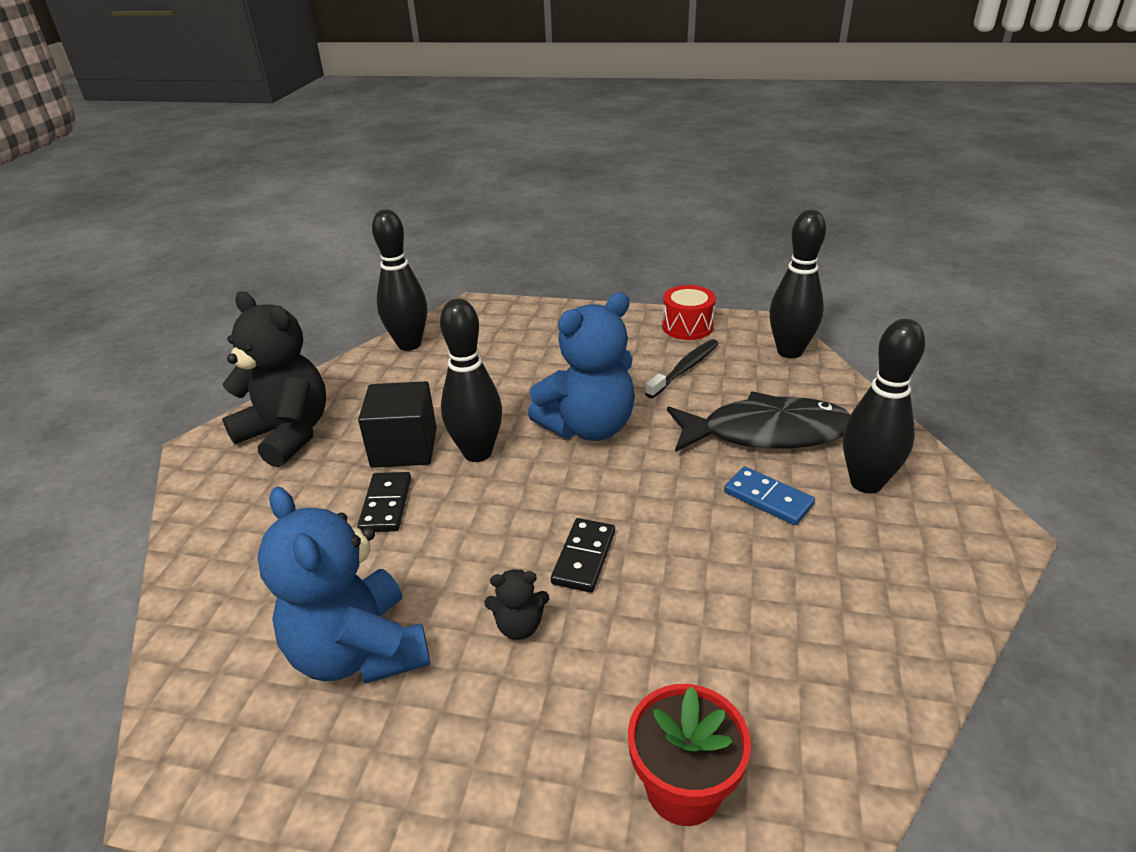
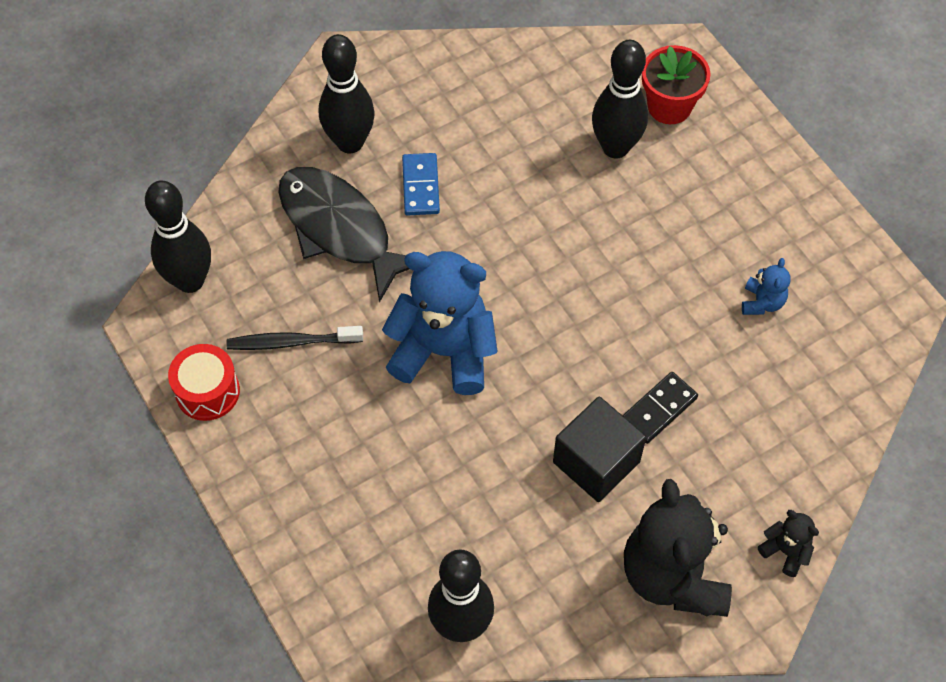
camera: 135 degrees left, 25 degrees up
(359, 651) = (762, 302): blue teddy bear -> blue teddy bear, size x0.44
(477, 453) = (549, 402): black bowling pin -> black bowling pin (615, 147)
(519, 626) = (661, 240): black teddy bear -> black teddy bear (785, 551)
(584, 557) = (578, 249): black domino -> none

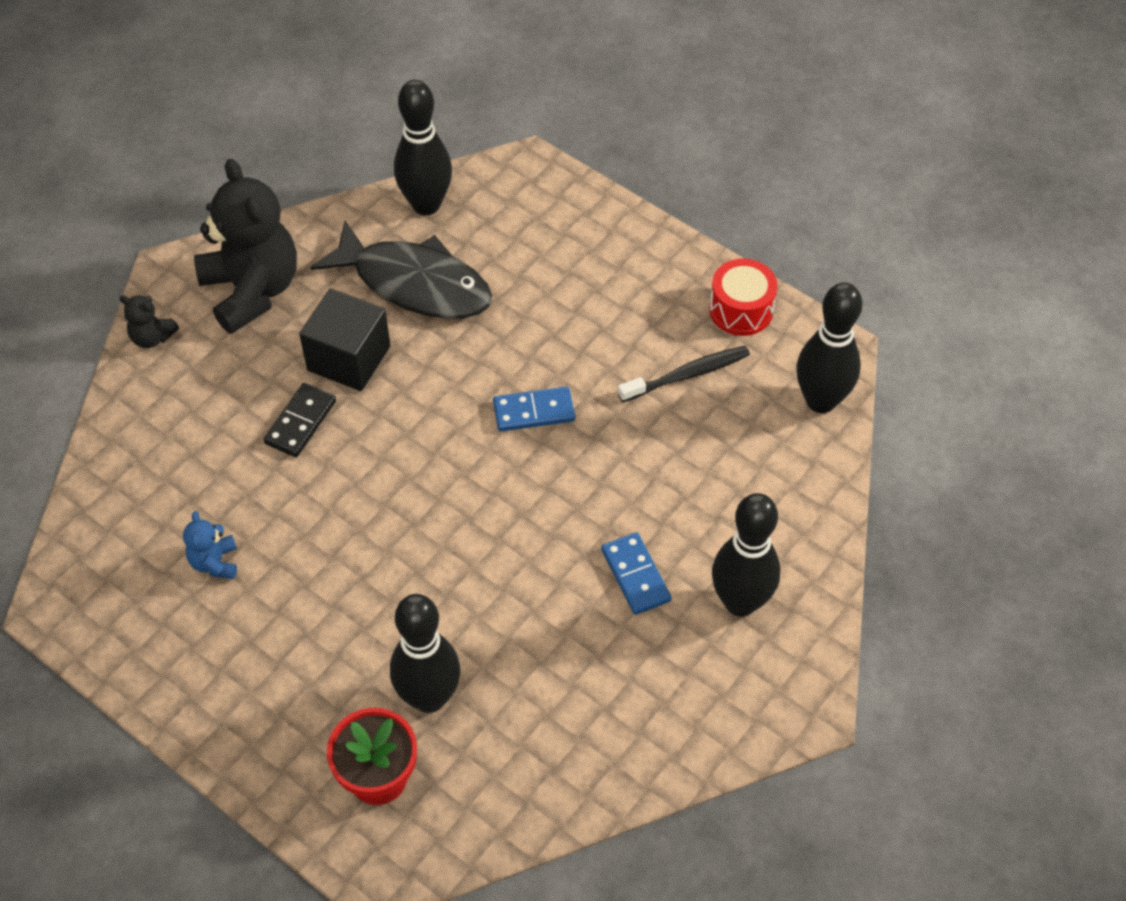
camera: 160 degrees right, 5 degrees down
(340, 229) = (699, 500): black fish -> black fish (414, 284)
(444, 351) = (534, 411): blue teddy bear -> blue domino

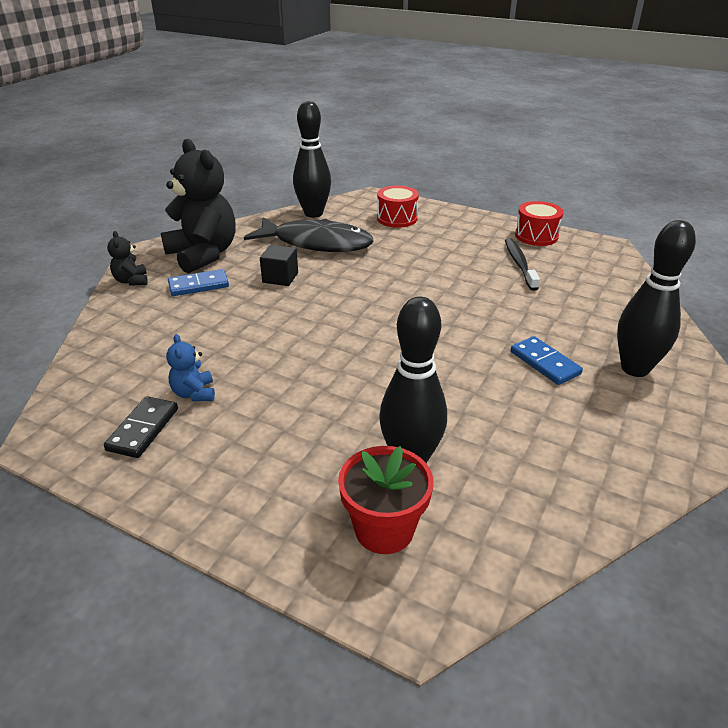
camera: 10 degrees left, 20 degrees down
(152, 337) = (131, 281): black teddy bear -> black teddy bear turned 60 degrees clockwise
(301, 422) = (252, 310): black domino -> black domino (143, 429)
(349, 358) = (280, 278): black cube -> black cube, size x0.62
(534, 411) = (423, 289): blue domino -> blue domino (198, 285)
(548, 235) = (397, 218): none -> red drum
(687, 375) = (519, 264): black toothbrush -> black toothbrush turned 60 degrees counterclockwise
(821, 401) = (615, 267): black bowling pin -> none

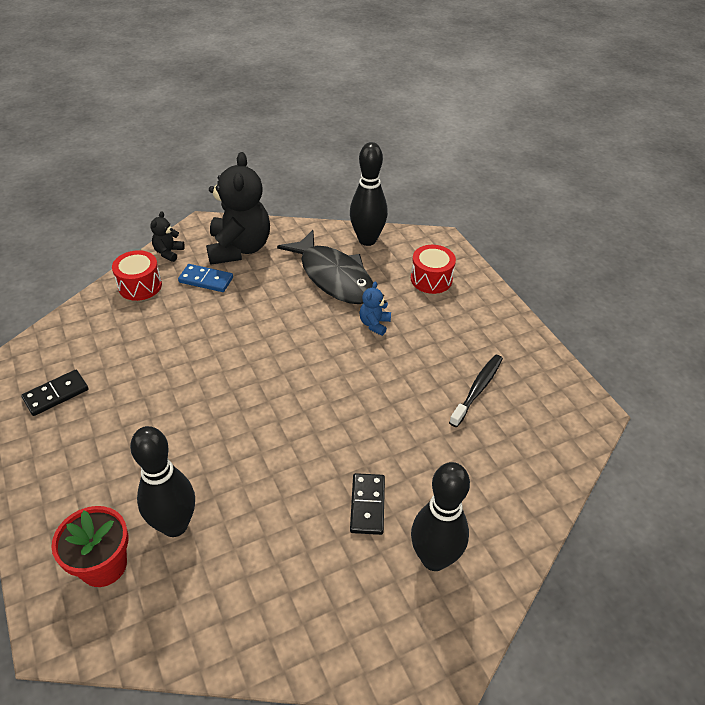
camera: 35 degrees right, 10 degrees up
(194, 393) = (109, 382): blue teddy bear -> blue teddy bear (374, 324)
(280, 278) = (268, 301): black cube -> none
(536, 236) = (536, 364): red drum -> red drum (140, 286)
(544, 363) = (367, 505): blue domino -> black domino

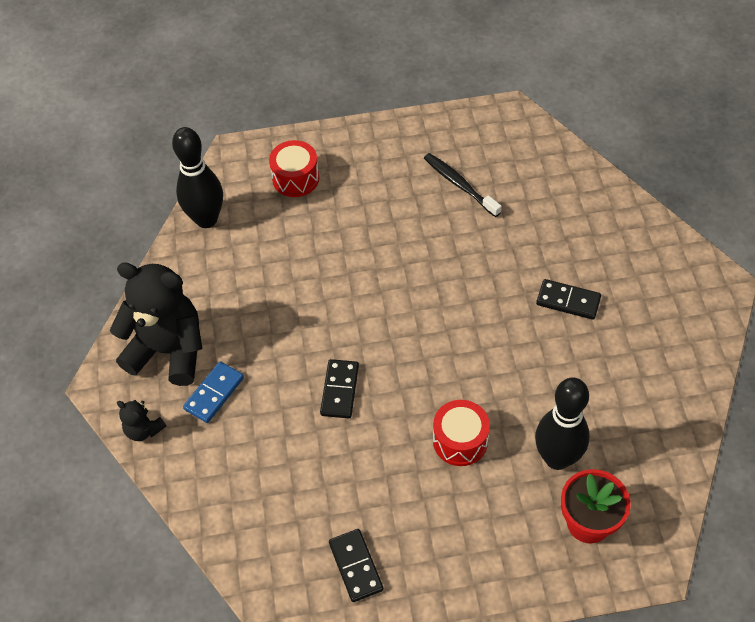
camera: 70 degrees left, 10 degrees up
(140, 286) = (197, 467): red drum -> red drum (460, 441)
(223, 350) = (339, 390): none -> black domino
(333, 277) = (258, 265): black fish -> none
(374, 324) = (346, 244): blue teddy bear -> none
(434, 558) = (629, 266): black bowling pin -> none

